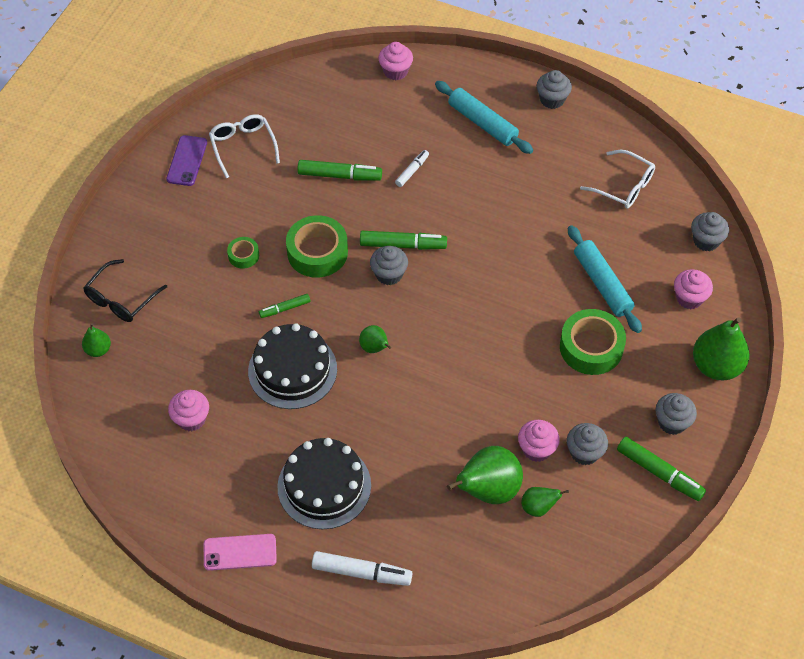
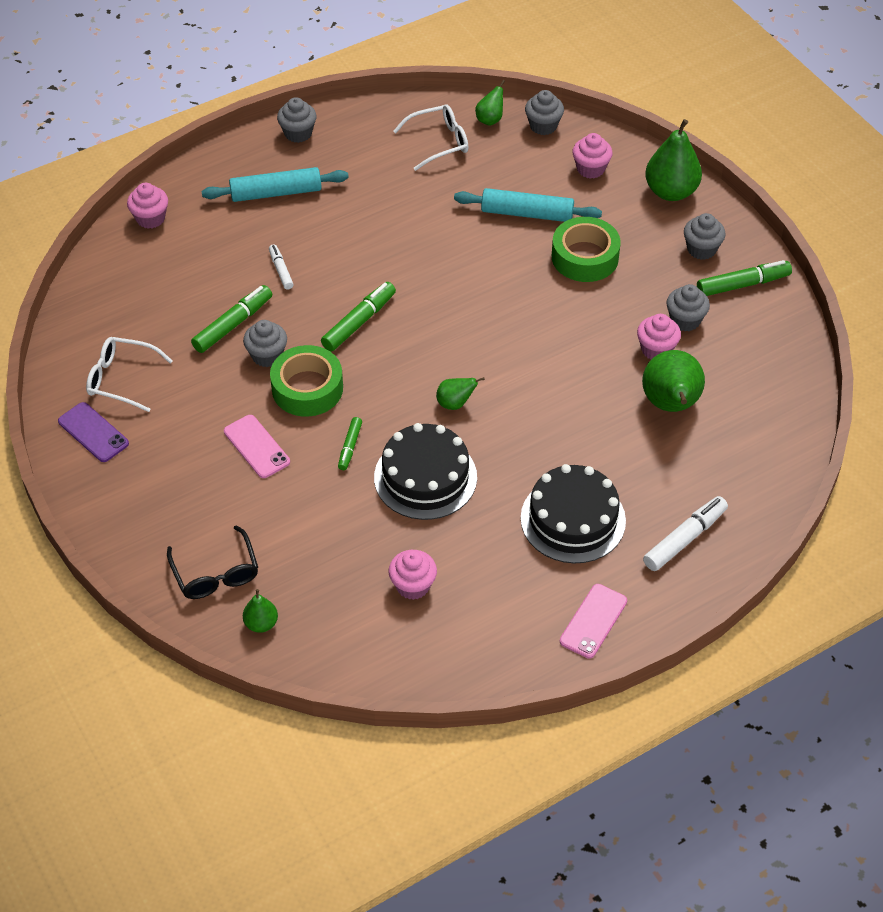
camera: 55 degrees left, 5 degrees down
(243, 255) = (257, 447): green tape -> pink phone
(389, 274) = (382, 350): grey cupcake -> grey cupcake (267, 355)
(538, 507) = (714, 380): green pear -> green pear (490, 119)

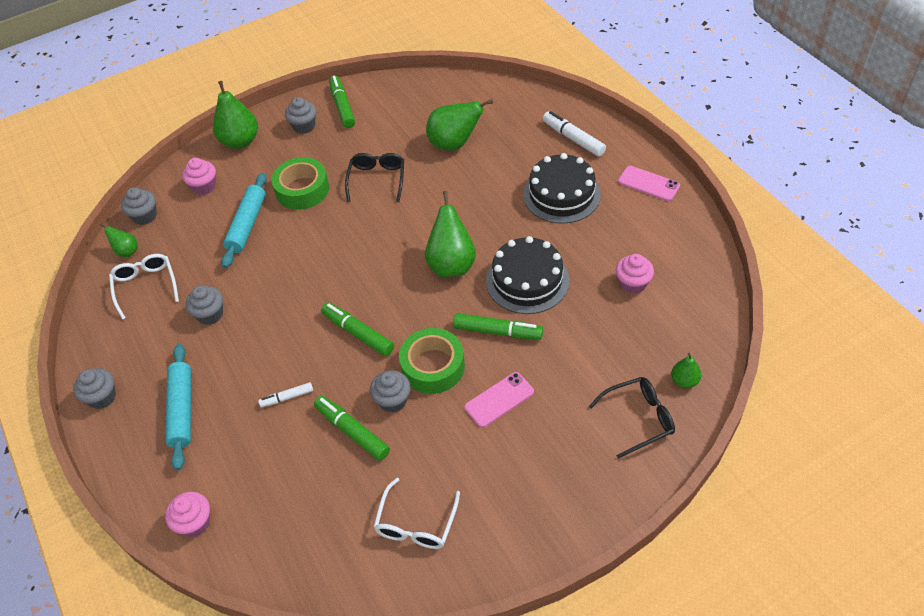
camera: 85 degrees left, 0 degrees up
(93, 432) = (484, 541): purple phone -> none
(350, 447) = (498, 332): green marker -> green marker, size x1.69
(455, 403) = (451, 264): green pear -> green pear, size x1.93
(602, 327) = (377, 179): none -> black glasses
(656, 349) = (401, 151): pink cupcake -> none
(685, 320) = (374, 136): grey cupcake -> grey cupcake (210, 314)

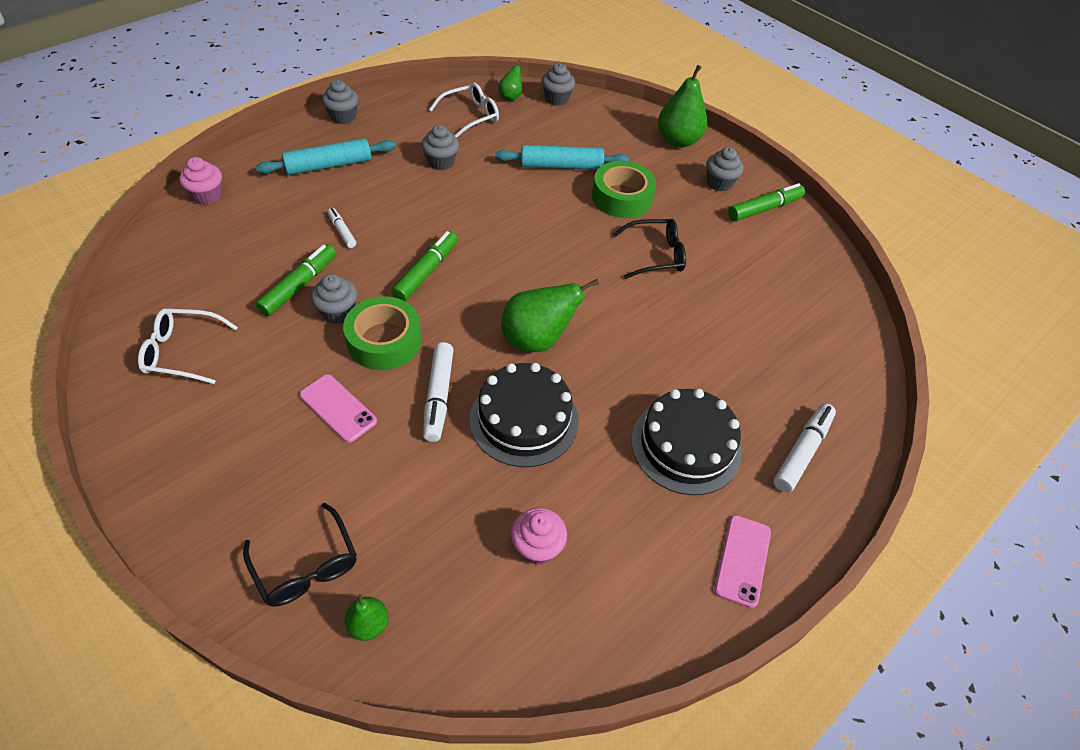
camera: 70 degrees right, 0 degrees up
(204, 187) = (606, 128): pink cupcake -> none
(454, 144) = (741, 319): green pear -> none
(498, 332) = (438, 396): green marker -> white marker

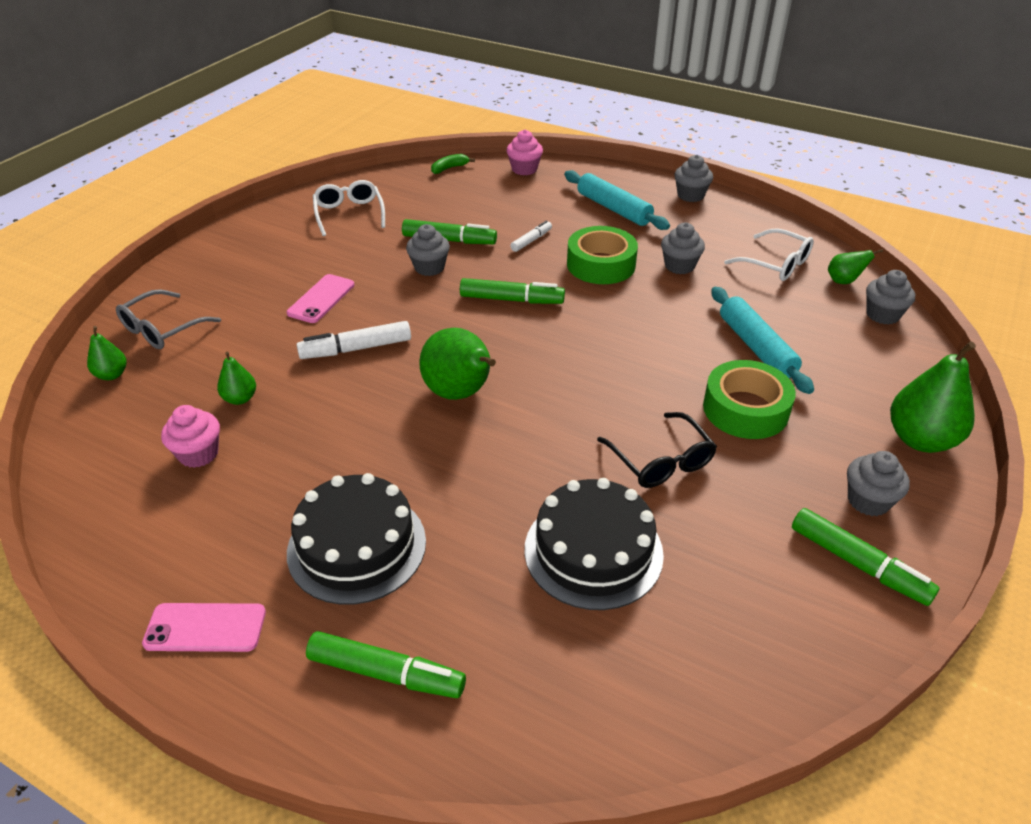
camera: 75 degrees right, 10 degrees down
(153, 247) = (449, 168): none -> green banana
(306, 566) = (162, 329): black glasses -> grey glasses
(384, 341) = (409, 301): green tape -> green tape (601, 264)
(470, 502) = (240, 399): none -> green pear
(524, 419) = (348, 409): black cake -> black cake (593, 551)
(802, 452) = (386, 673): white marker -> green marker

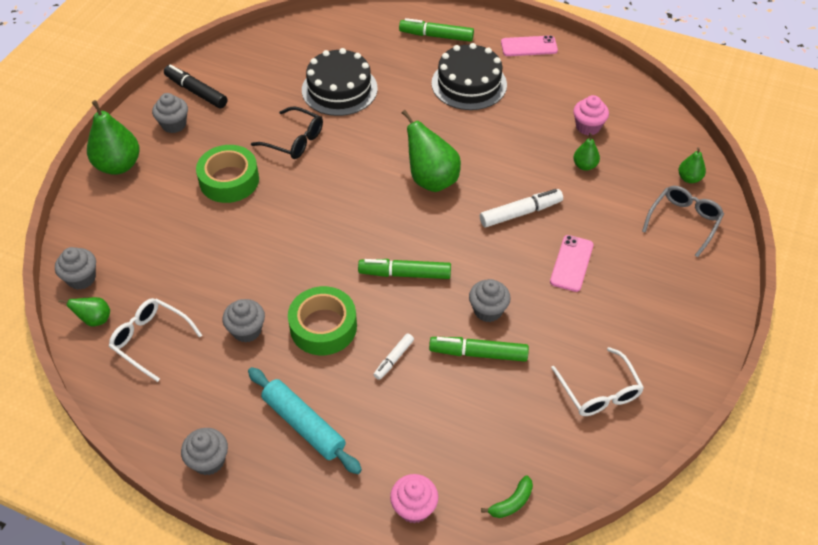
camera: 175 degrees right, 10 degrees up
(661, 461) = (294, 140): black glasses -> black glasses turned 150 degrees clockwise
(756, 347) = (204, 235): turquoise rolling pin -> none
(858, 564) = (196, 92): green marker -> black marker

